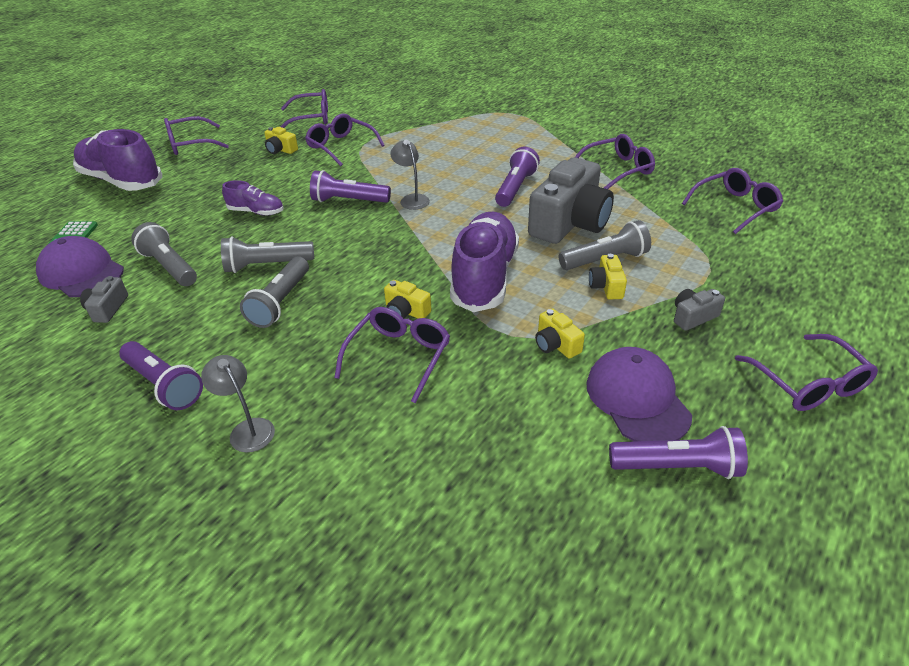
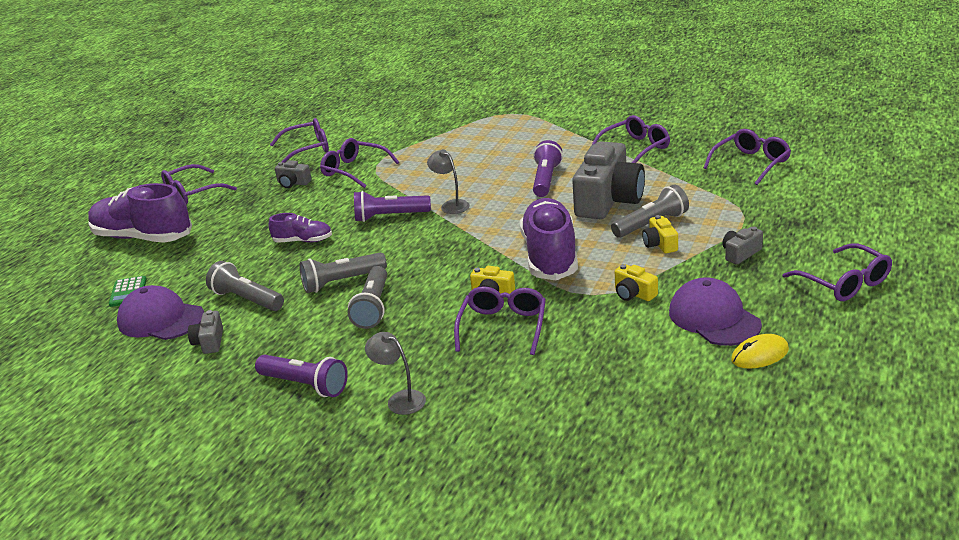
camera: 10 degrees left, 10 degrees down
(281, 150) = (293, 183): yellow camera -> grey camera
(677, 467) = (759, 355): purple flashlight -> yellow mouse

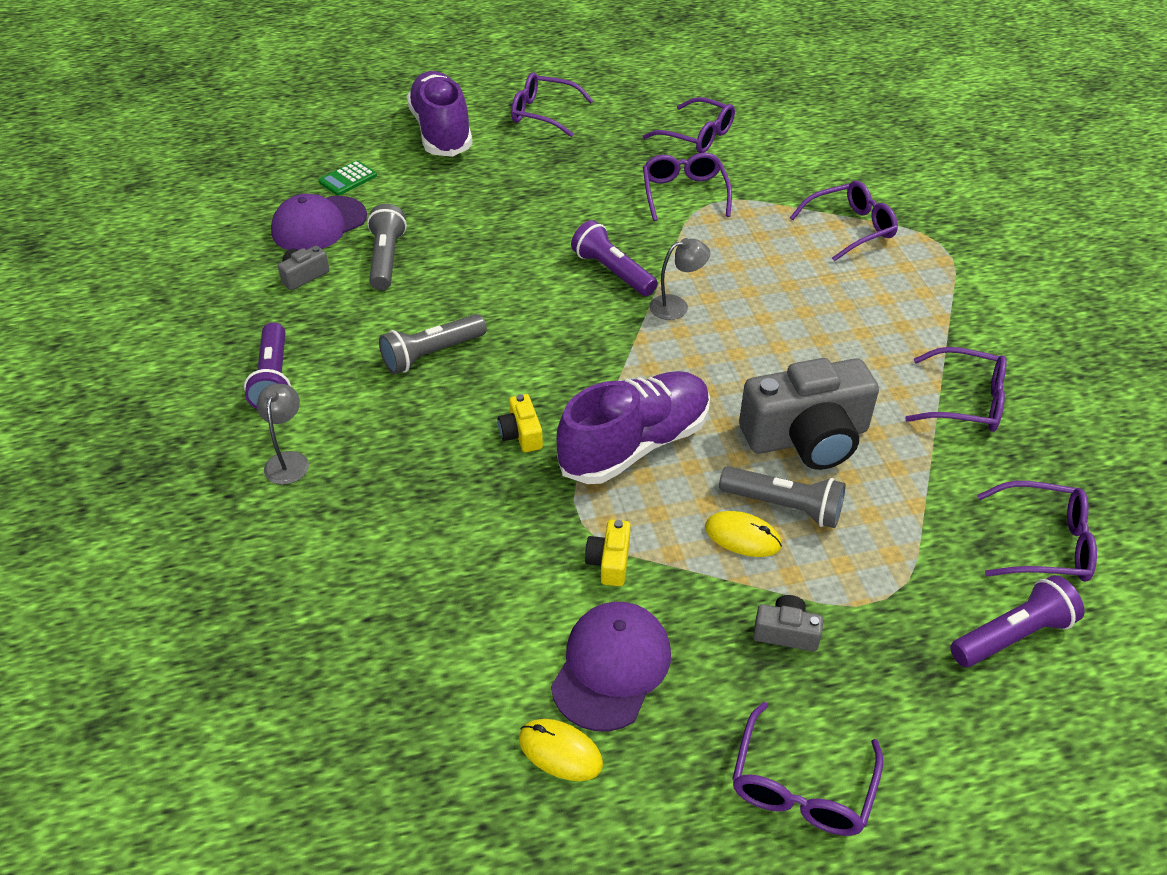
camera: 50 degrees right, 15 degrees up
(160, 319) = (319, 224): purple cap -> purple cap turned 120 degrees counterclockwise
(293, 183) = (619, 166): grey camera -> none
(303, 241) = (515, 236): purple shoe -> none
(342, 282) = (461, 306): grey flashlight -> none
(451, 205) = (676, 306): grey lamp -> grey lamp turned 60 degrees clockwise
(503, 327) = (463, 475): purple glasses -> purple glasses (850, 228)
(546, 180) = (805, 356): purple flashlight -> purple flashlight (1012, 635)
(660, 244) = (742, 537): yellow camera -> yellow mouse

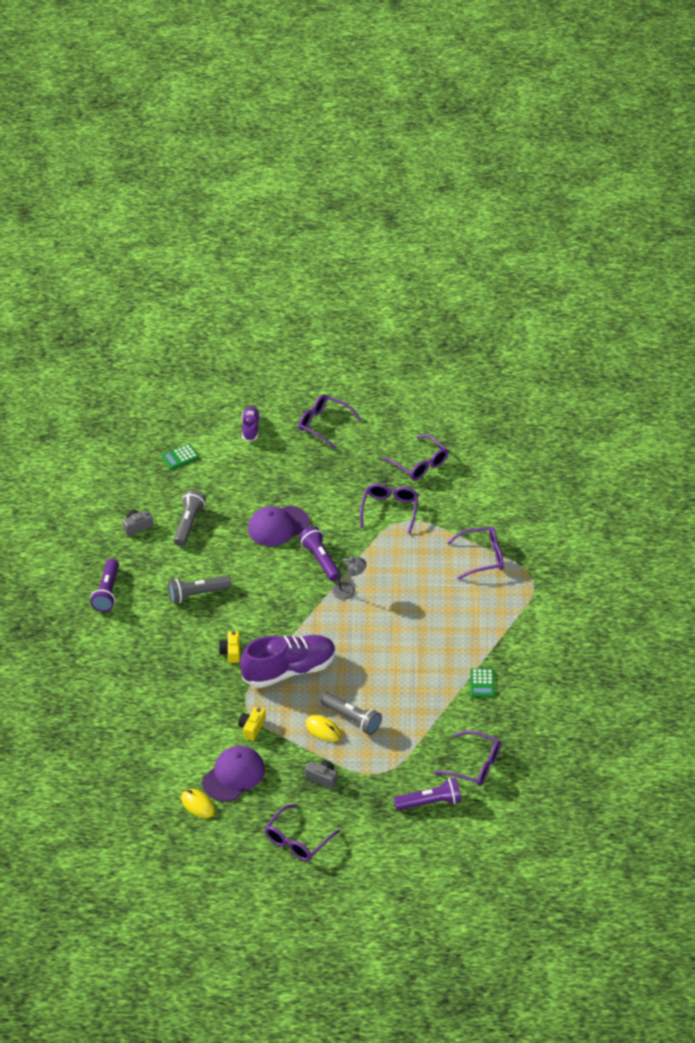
camera: 15 degrees right, 0 degrees up
(288, 460) = (106, 642): grey lamp -> none
(319, 224) = (154, 490): purple cap -> purple cap (278, 526)
(441, 132) = (250, 428): purple shoe -> purple shoe, size x0.50
(807, 437) = (383, 685): grey camera -> none
(965, 402) = (482, 683): purple glasses -> green calculator

